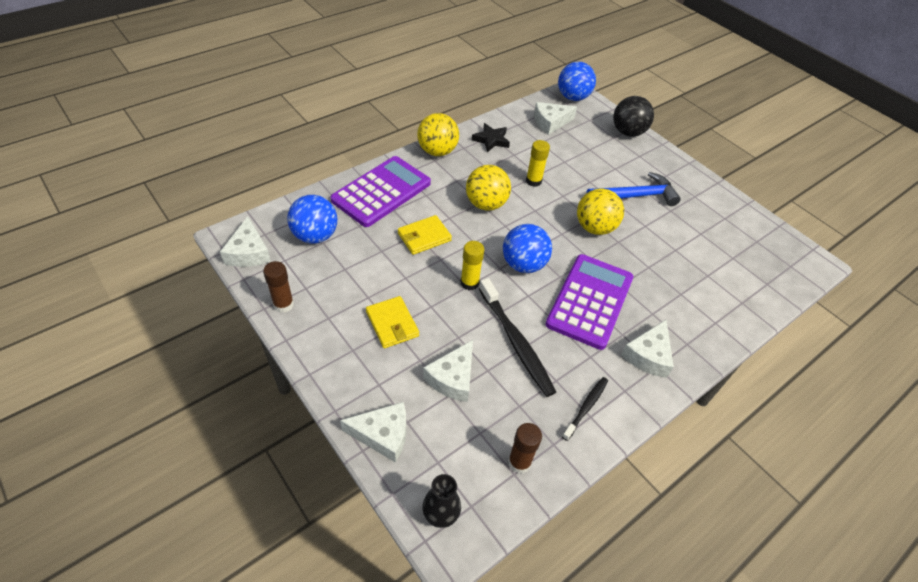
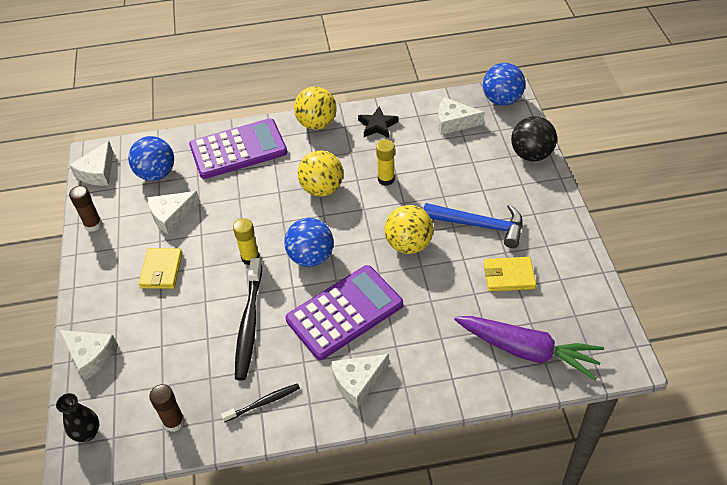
camera: 35 degrees right, 0 degrees up
(424, 237) = (243, 203): yellow wallet -> yellow wallet (509, 276)
(452, 378) = (175, 333): white cheese -> white cheese (171, 215)
(749, 280) = (528, 351): none -> purple carrot

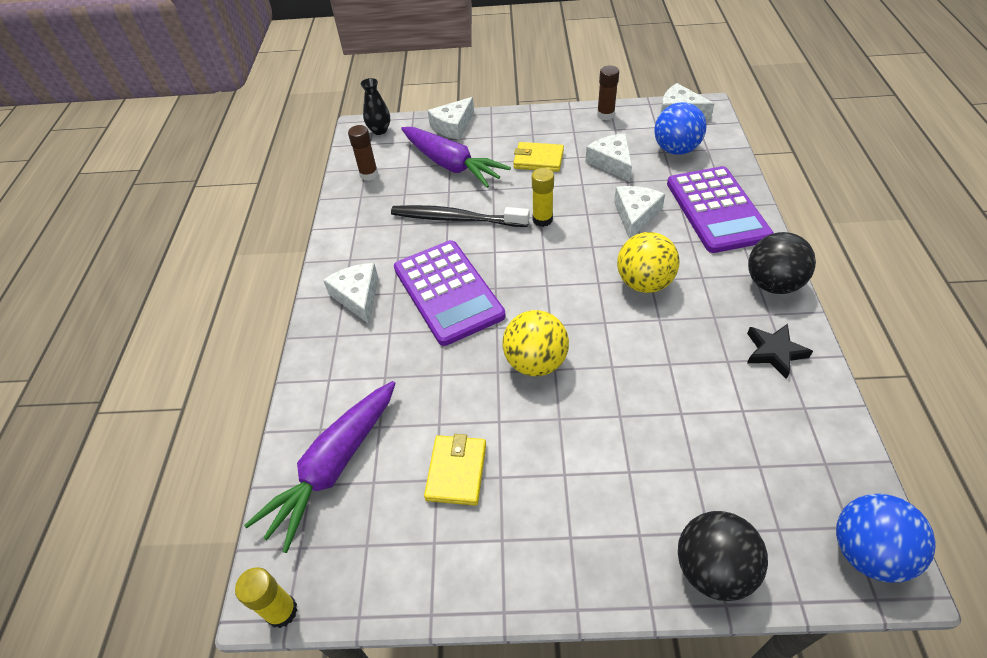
camera: 100 degrees right, 0 degrees up
(164, 343) = (452, 165): none -> purple carrot
(263, 403) = (364, 227): black toothbrush -> none
(311, 257) = (533, 268): blue ball -> none
(317, 124) = (772, 284): yellow ball -> black ball
(386, 179) = (658, 351): yellow glue stick -> yellow glue stick (282, 611)
(454, 122) = (792, 458): white cheese -> white cheese (635, 215)
(479, 225) = (556, 452): blue hammer -> none

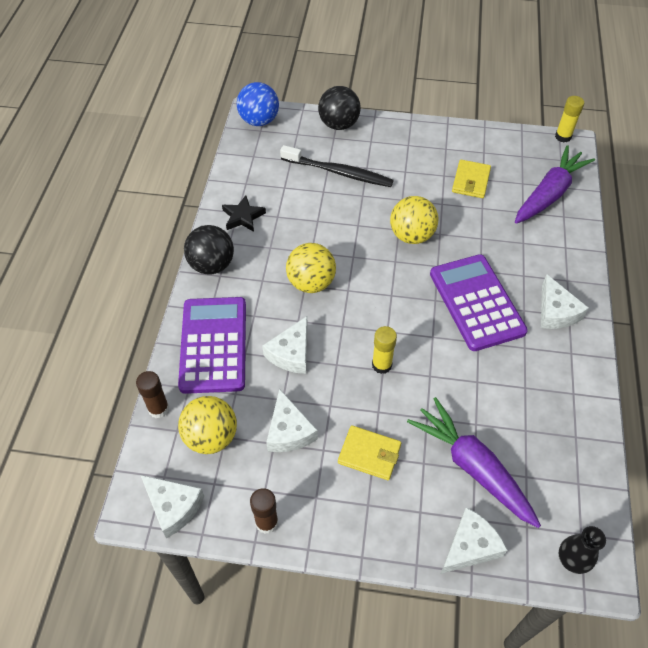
camera: 175 degrees left, 5 degrees up
(369, 174) = (572, 471): brown glue stick -> brown glue stick (158, 409)
(456, 219) = (467, 383): black toothbrush -> black toothbrush (338, 172)
(676, 149) = (211, 437): blue ball -> yellow ball

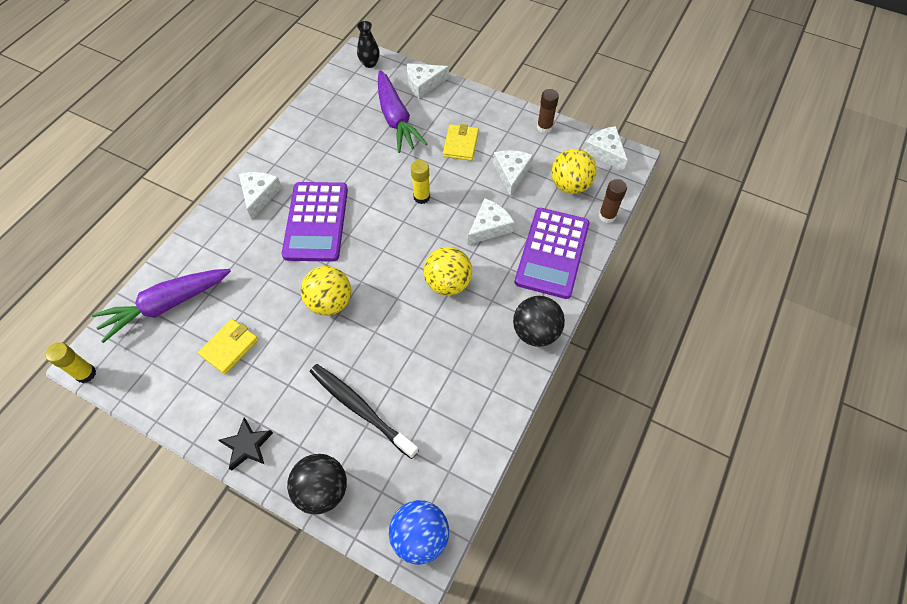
camera: 160 degrees left, 5 degrees up
(243, 217) = (488, 381): black star -> black star (247, 445)
(369, 454) = (460, 144): yellow wallet -> yellow wallet turned 60 degrees clockwise

